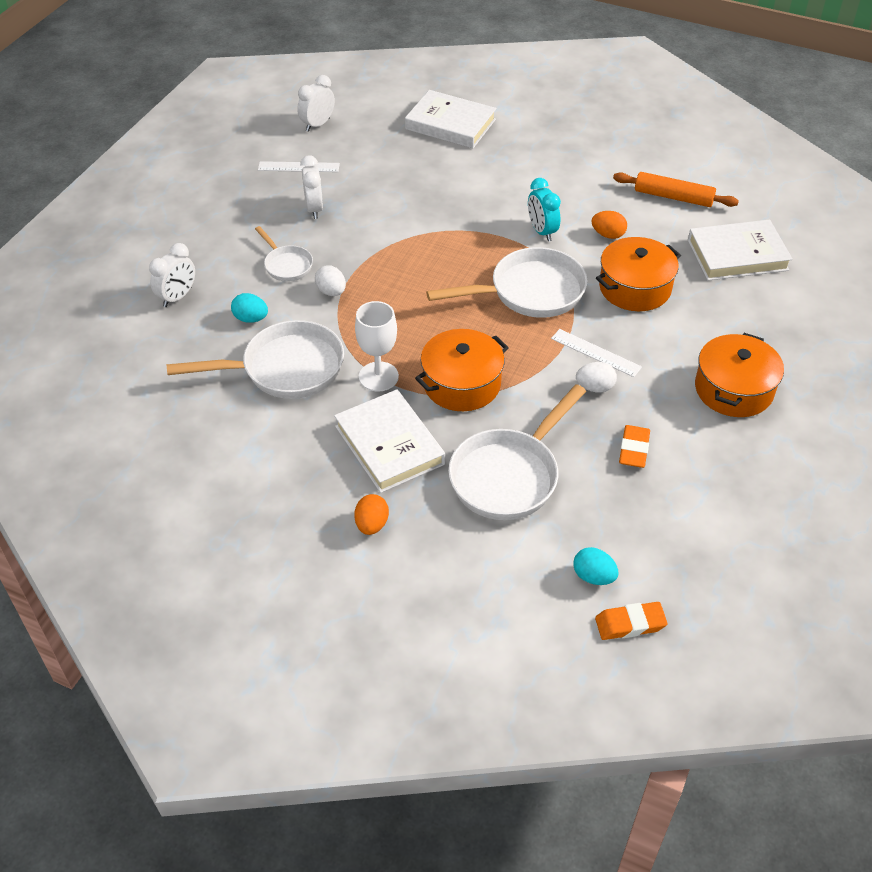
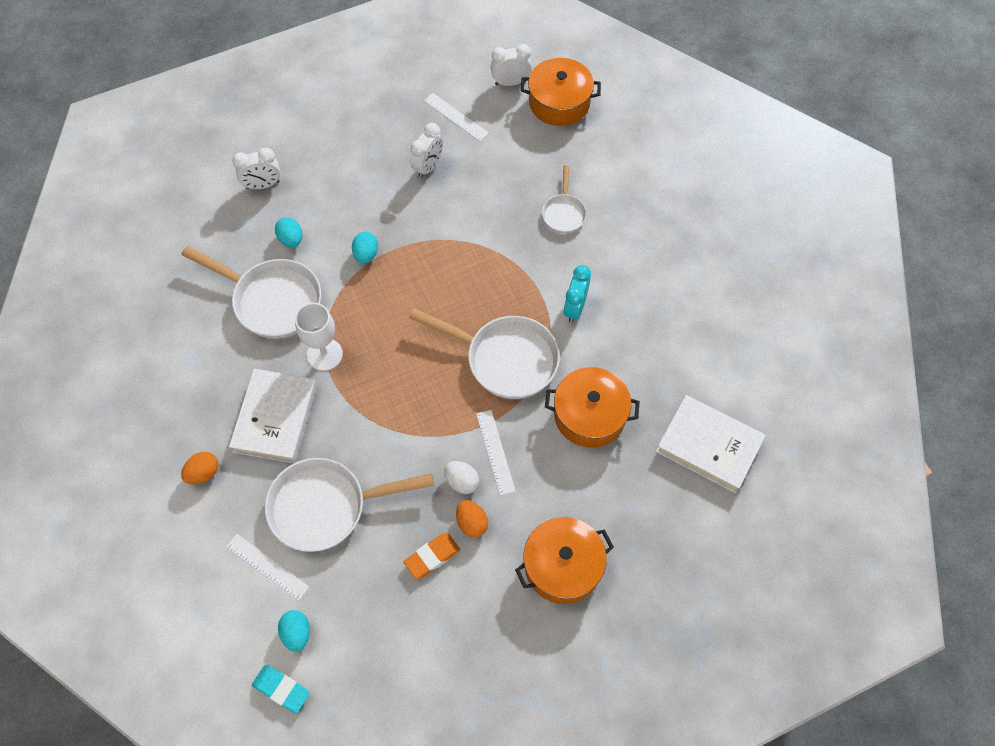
camera: 40 degrees right, 15 degrees up
(286, 265) = (359, 207): white pan -> white pan (564, 213)
(331, 292) = (366, 254): white egg -> turquoise egg
(450, 124) = (614, 149): white book -> none
(461, 383) = (373, 404): orange pot -> orange pot (559, 102)
(511, 550) = (267, 566): none -> white ruler
(608, 235) = (623, 349): orange egg -> orange egg (471, 523)
(630, 624) = (281, 689): orange eraser -> turquoise eraser
(673, 197) = (720, 349): orange rolling pin -> none

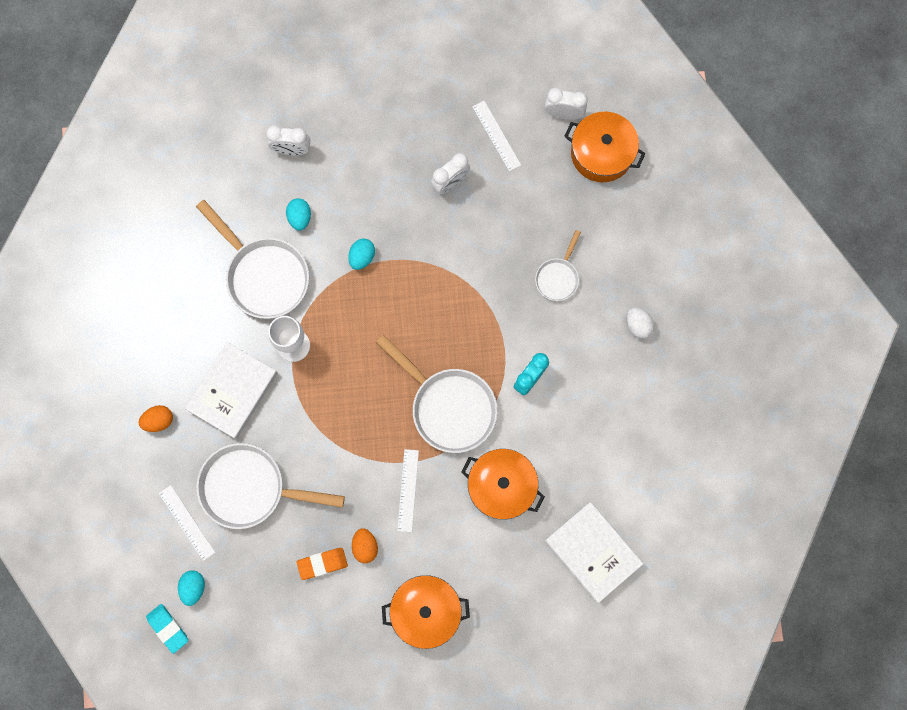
camera: 20 degrees right, 15 degrees up
(462, 482) = (370, 507): white egg -> white egg (637, 325)

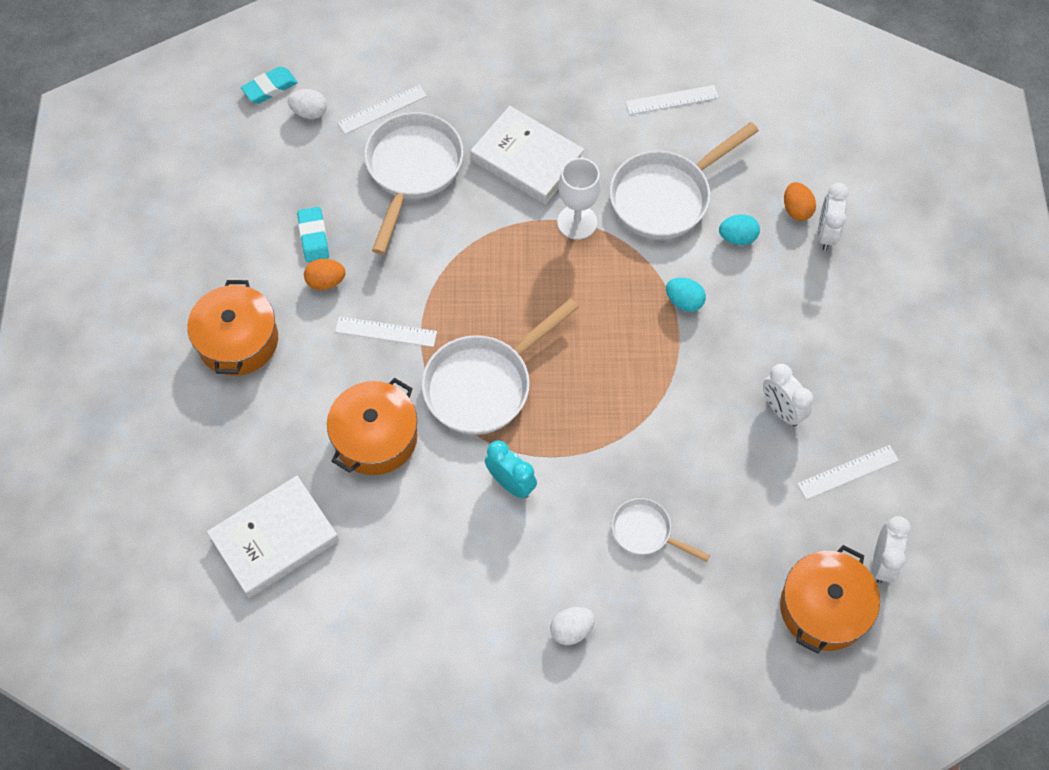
camera: 95 degrees right, 15 degrees down
(159, 420) = (501, 88): orange egg -> orange egg (796, 210)
(165, 274) = (672, 100): none -> white ruler
(193, 587) = (309, 112): turquoise egg -> white egg
(322, 563) = (314, 237): orange eraser -> turquoise eraser

